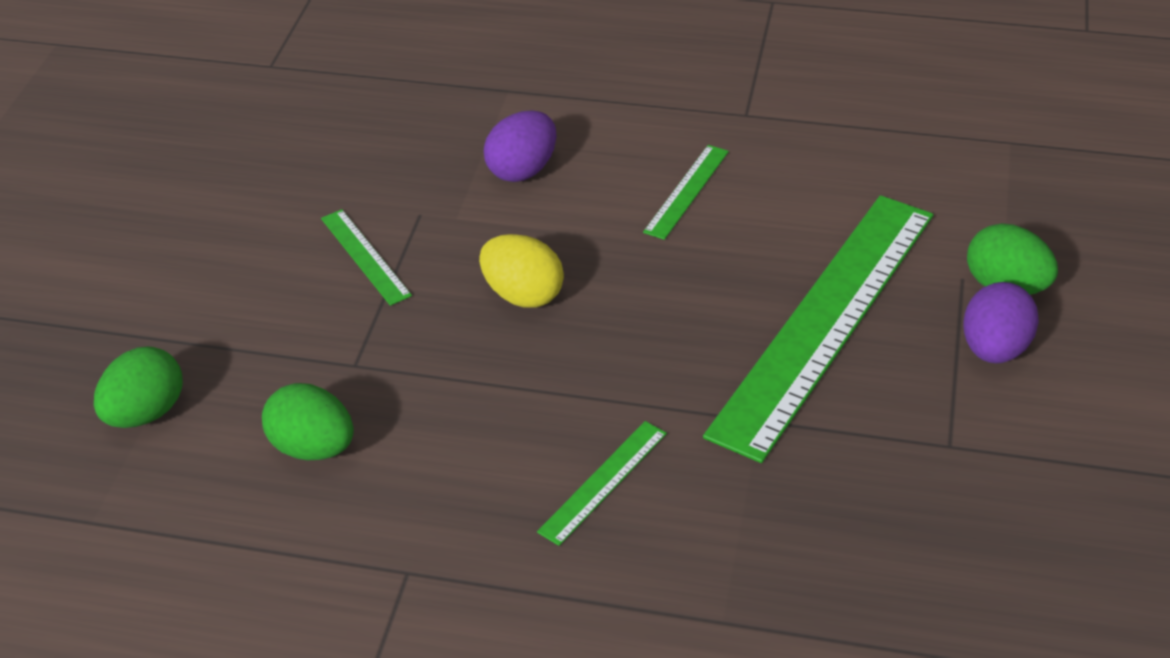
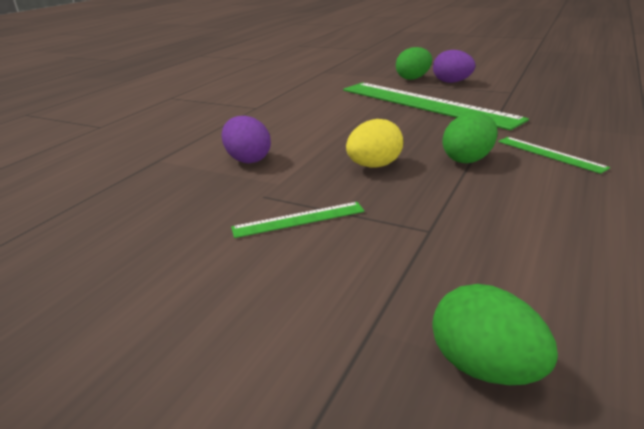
camera: 75 degrees left, 15 degrees down
(313, 447) = (531, 253): green egg -> green egg (468, 159)
(686, 191) = (307, 122): green ruler -> none

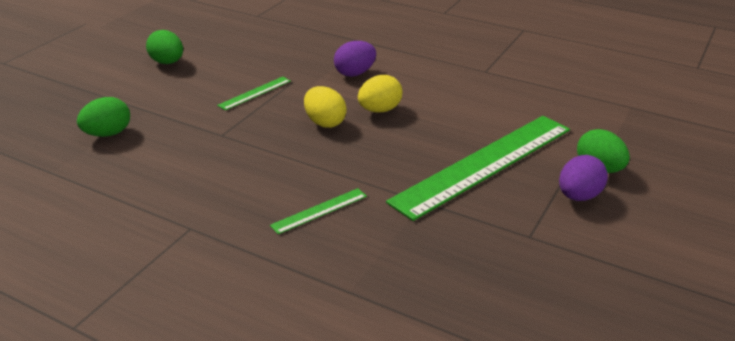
camera: 90 degrees right, 5 degrees up
(298, 219) = (255, 93): green ruler -> green ruler turned 60 degrees clockwise
(340, 142) = (379, 110): none -> yellow egg
(468, 159) = (323, 166): green egg -> green egg (167, 62)

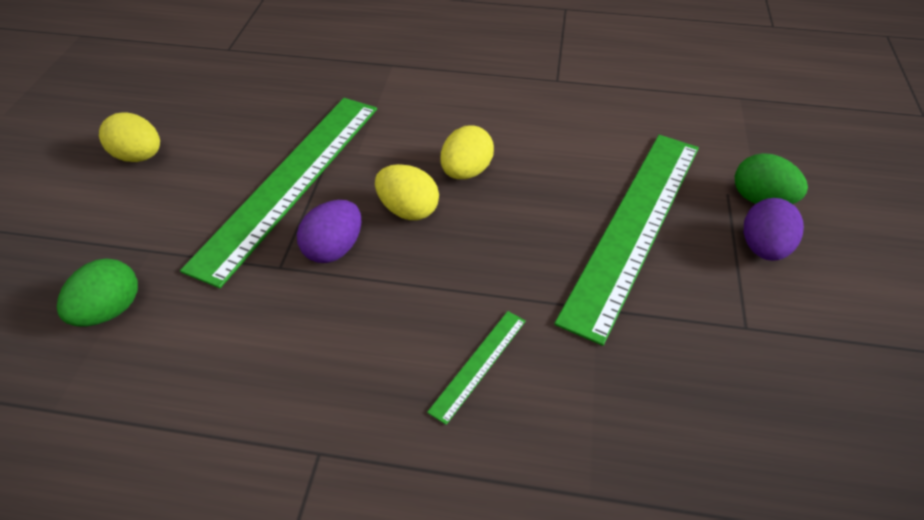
camera: 20 degrees left, 15 degrees up
(167, 62) = (139, 156): green egg -> yellow egg
(255, 93) = (290, 182): green ruler -> green ruler, size x2.43
(355, 73) = (404, 118): purple egg -> purple egg (334, 248)

